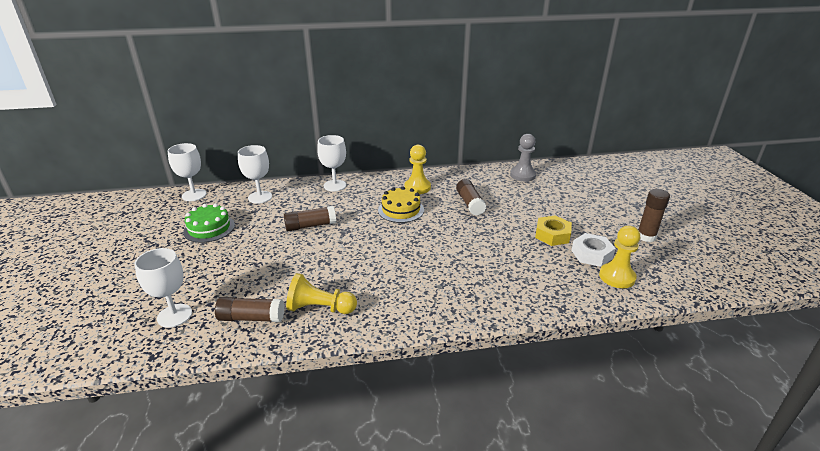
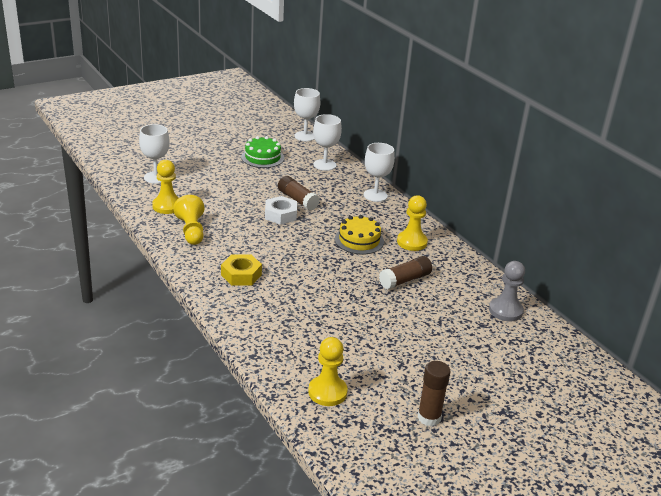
camera: 65 degrees right, 0 degrees up
(251, 318) = (167, 206): brown glue stick -> yellow pawn
(552, 235) = (380, 342): yellow nut -> yellow nut (241, 275)
(591, 254) = (360, 373): white nut -> white nut (280, 215)

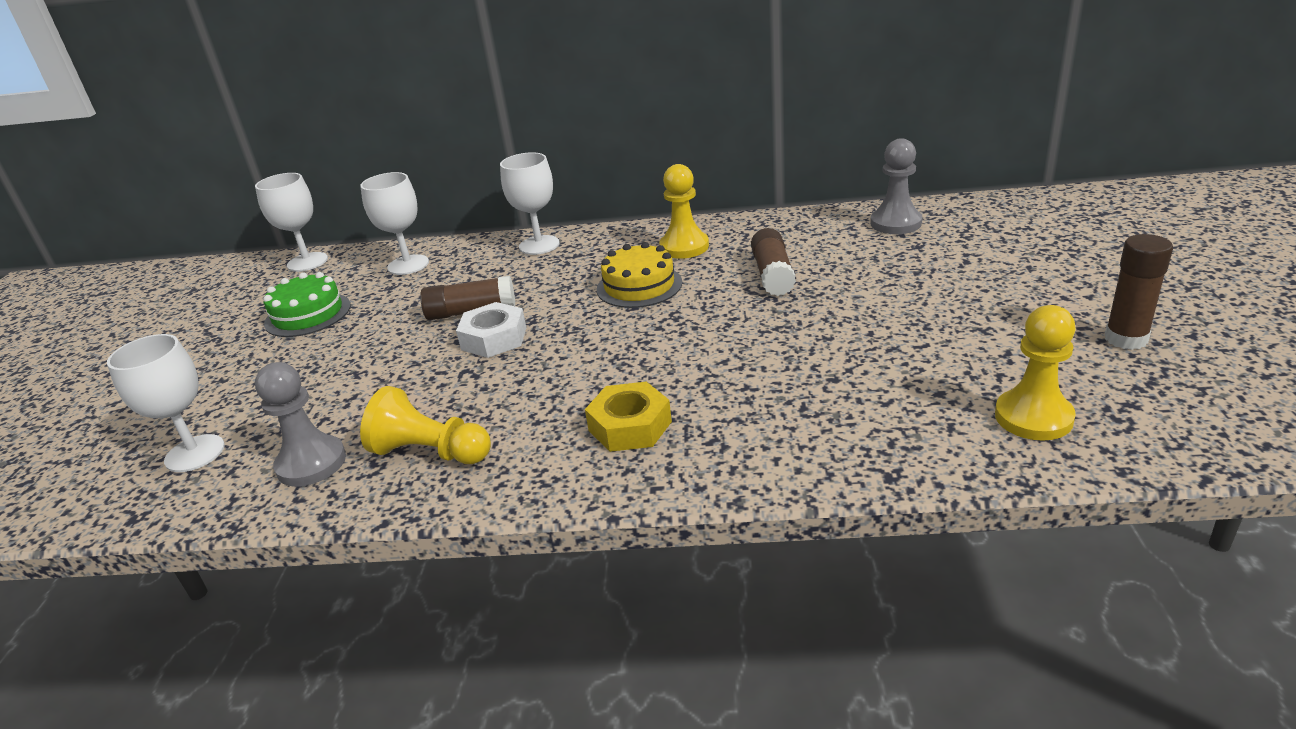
camera: 50 degrees left, 0 degrees up
(167, 206) = (311, 463): yellow pawn -> grey pawn

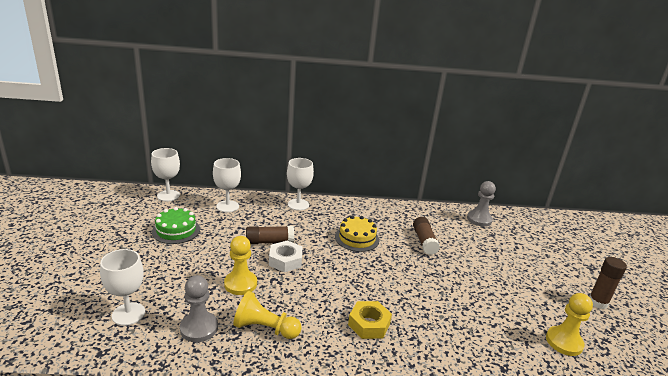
camera: 10 degrees left, 5 degrees down
(684, 247) = (376, 217): yellow pawn -> yellow pawn (240, 284)

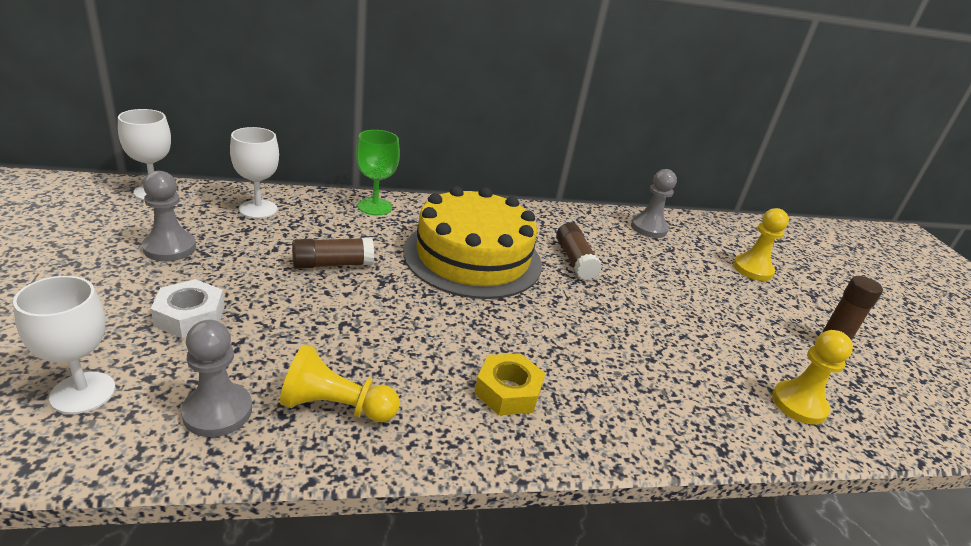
camera: 10 degrees left, 5 degrees up
(176, 230) = (169, 248): green cake -> grey pawn
(240, 284) = (288, 333): yellow pawn -> yellow pawn (752, 269)
(285, 260) = (362, 293): white nut -> white nut (190, 316)
(298, 204) = (375, 207): white goblet -> green goblet
(357, 238) = (473, 257): yellow cake -> yellow cake, size x1.98

